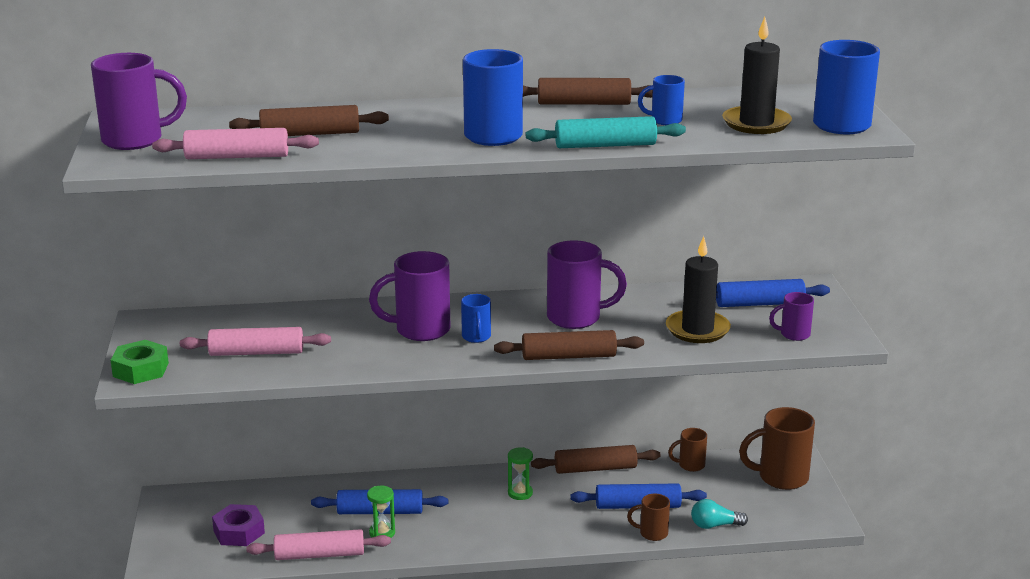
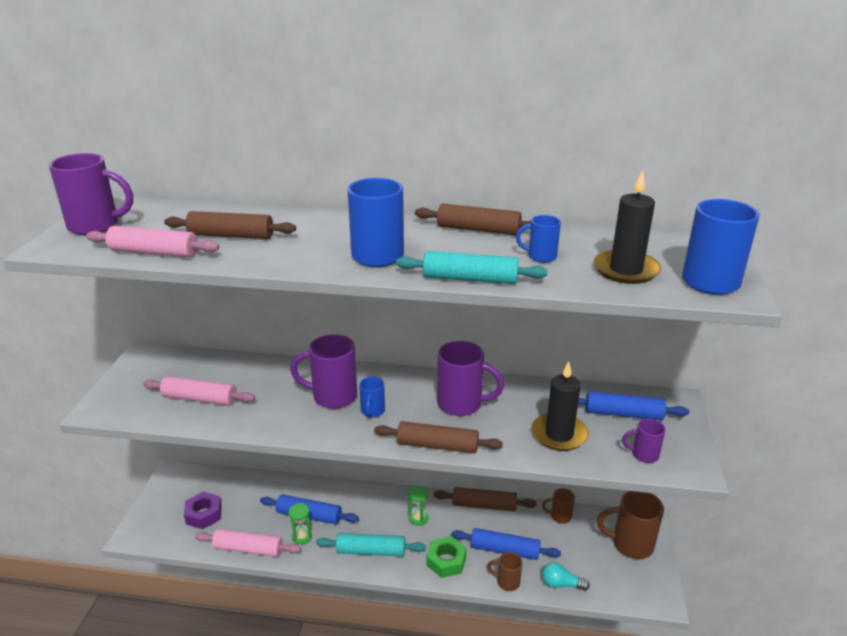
camera: 15 degrees right, 5 degrees up
(140, 369) = (109, 401): green nut -> green nut (446, 561)
(476, 532) = (371, 551): none -> turquoise rolling pin

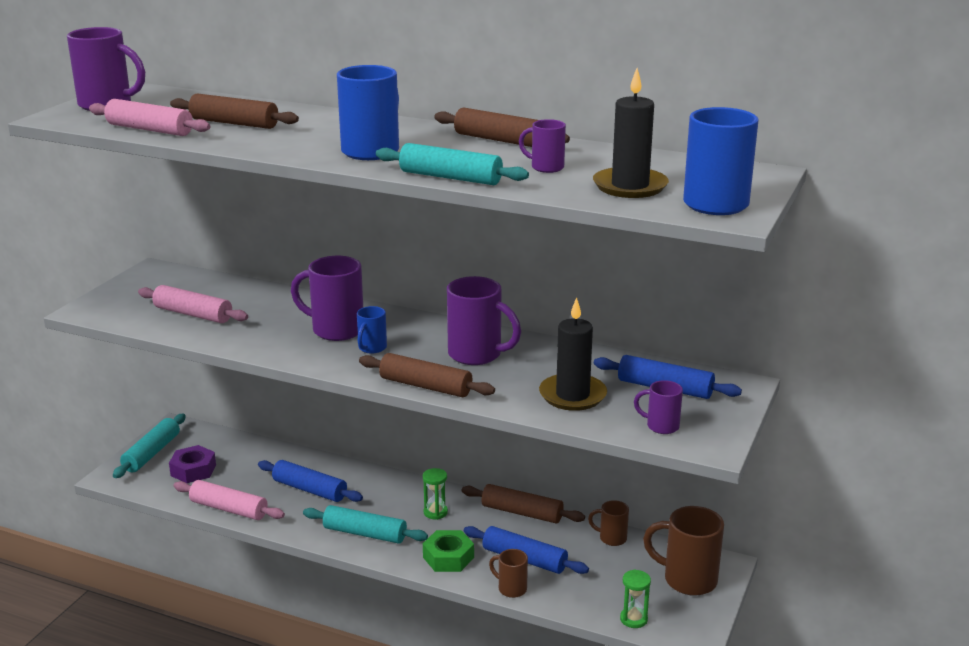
camera: 15 degrees right, 5 degrees down
(161, 504) = (152, 453): none -> turquoise rolling pin
(302, 537) = (292, 508): green hourglass -> green hourglass (633, 619)
(540, 256) = (546, 167): blue mug -> purple mug
(561, 584) = (576, 602): turquoise light bulb -> none

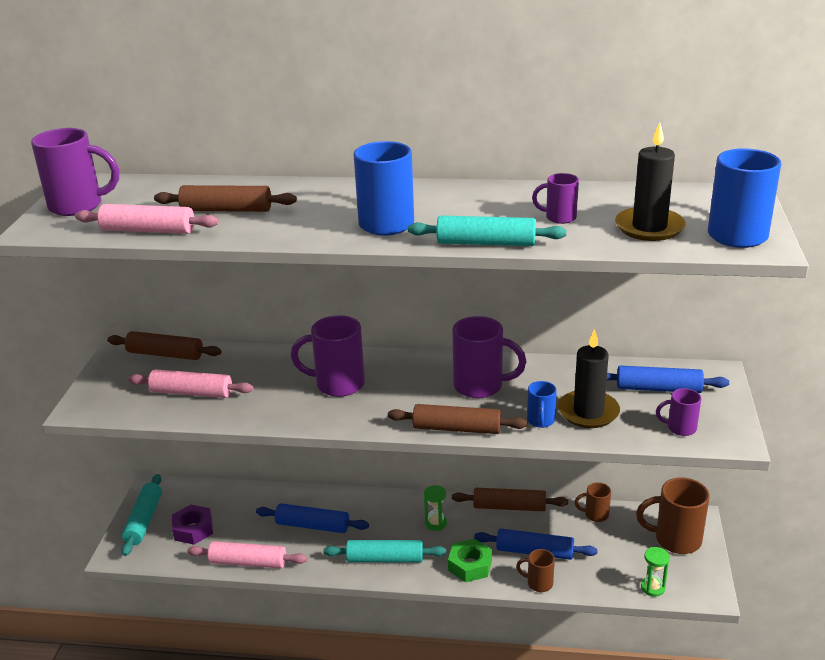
camera: 15 degrees left, 5 degrees up
(371, 348) = (383, 398): blue mug -> blue mug (540, 421)
(500, 140) = (491, 192): brown rolling pin -> brown rolling pin (165, 354)

